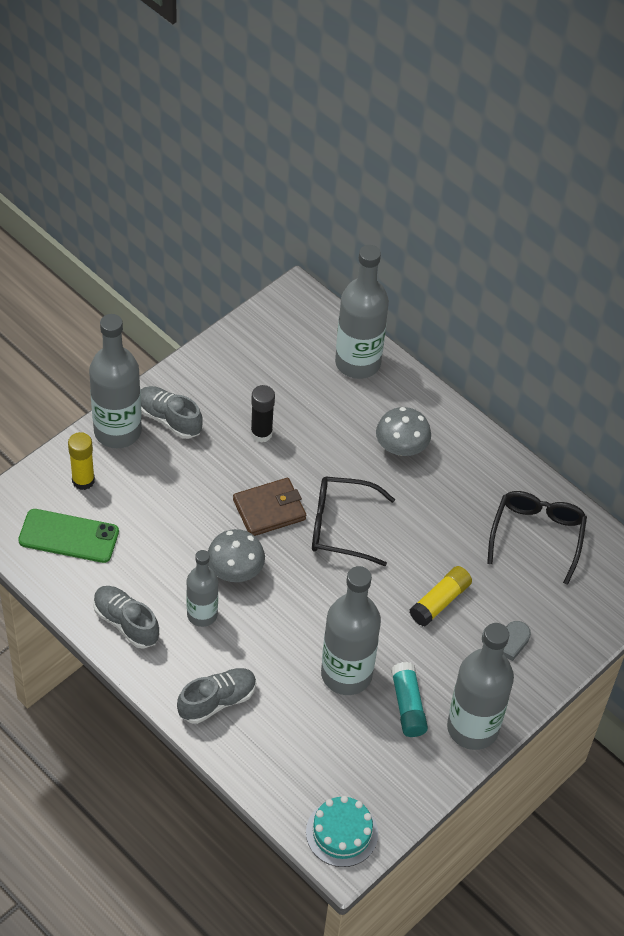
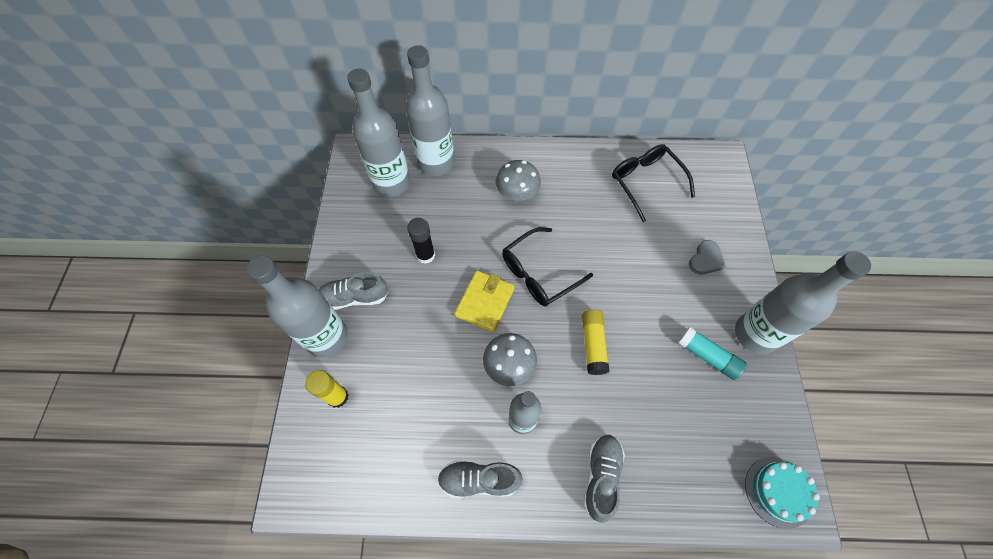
camera: 40 degrees left, 10 degrees up
(68, 536) = (369, 451): green phone -> none
(269, 510) = (485, 302): brown wallet -> yellow wallet
(346, 674) = (652, 371): grey bottle -> grey bottle (391, 183)
(440, 601) = (645, 269): yellow glue stick -> yellow glue stick (593, 344)

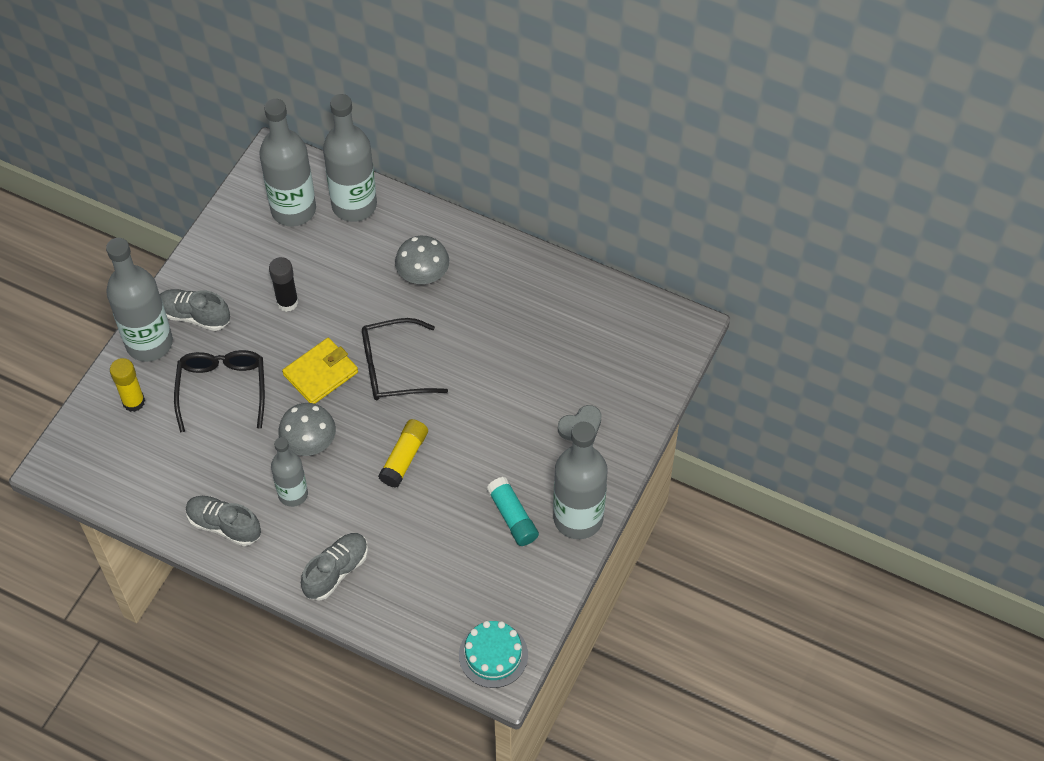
camera: 25 degrees right, 5 degrees down
(646, 182) = (575, 319): black glasses -> black glasses (222, 389)

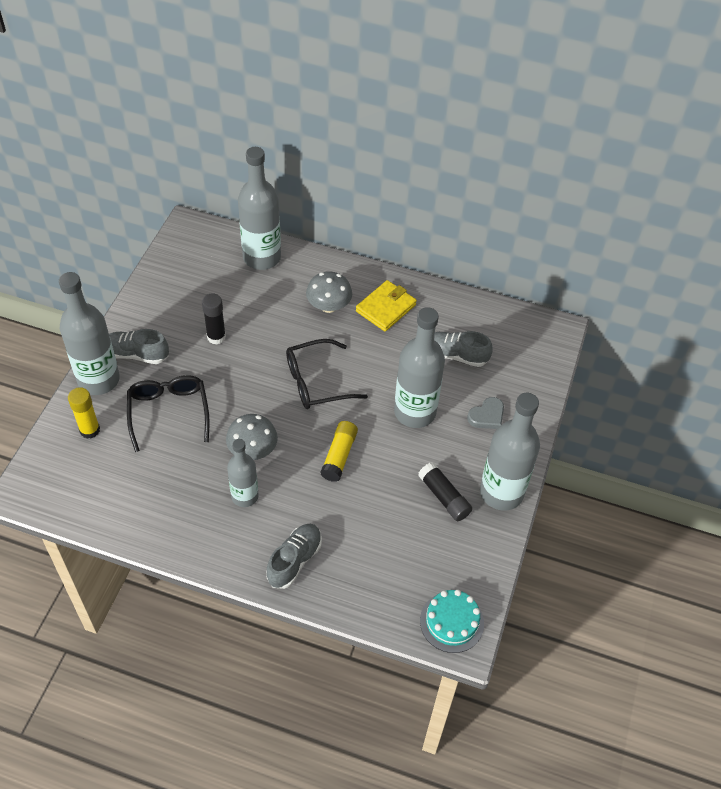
camera: 10 degrees left, 5 degrees down
(224, 525) = (185, 530): grey shoe -> grey shoe (455, 355)
(293, 210) = (211, 265): grey bottle -> grey bottle (415, 412)
(321, 373) = (254, 392): yellow wallet -> yellow wallet (386, 308)
(512, 517) = (444, 497): turquoise glue stick -> black glue stick

